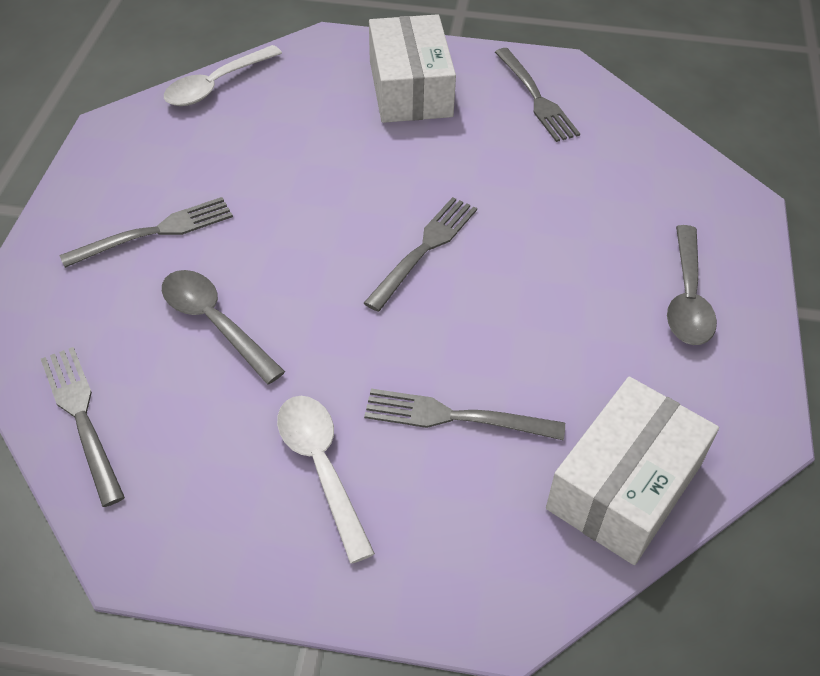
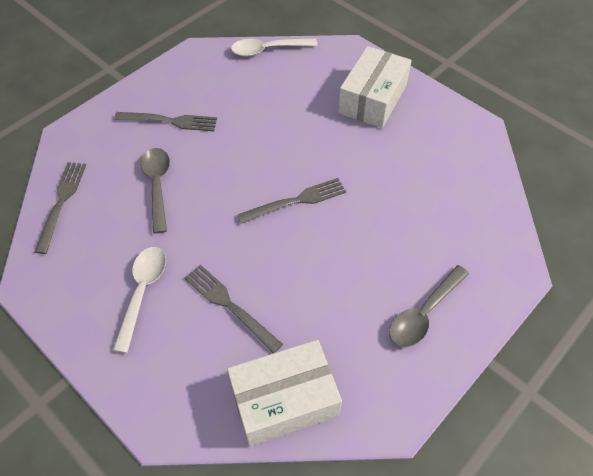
camera: 35 degrees right, 5 degrees up
(536, 98) = (444, 139): grey fork -> none

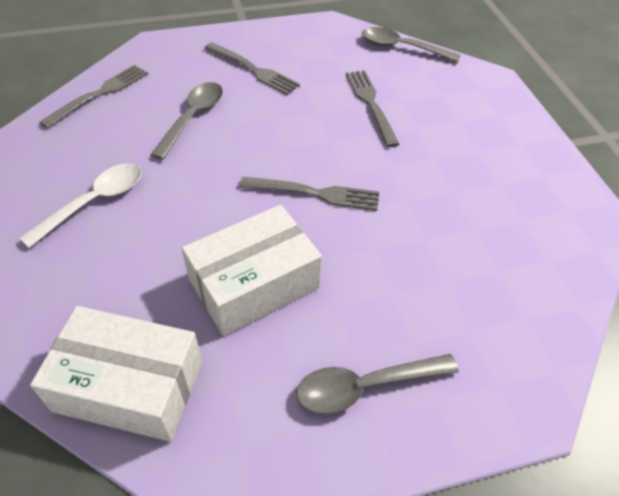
camera: 30 degrees right, 5 degrees down
(229, 305) = (161, 257): grey fork -> grey fork (370, 104)
(268, 50) = (402, 48): white spoon -> grey spoon
(373, 99) = (482, 134): white box -> white box (254, 284)

